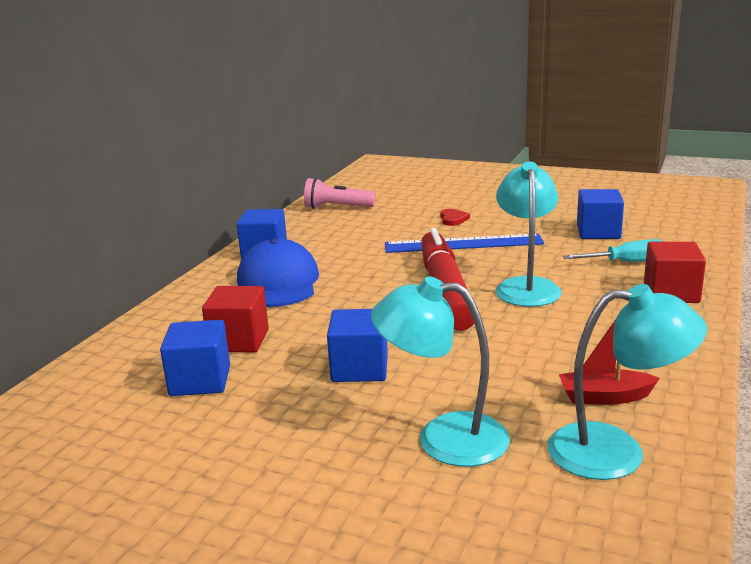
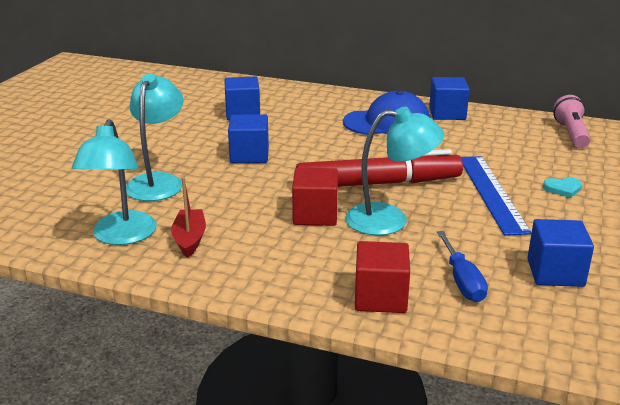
camera: 85 degrees right, 5 degrees up
(239, 340) = (293, 118): red cube -> red cube (315, 215)
(453, 219) = (563, 189): red heart -> turquoise heart
(626, 262) = (462, 280): turquoise screwdriver -> blue screwdriver

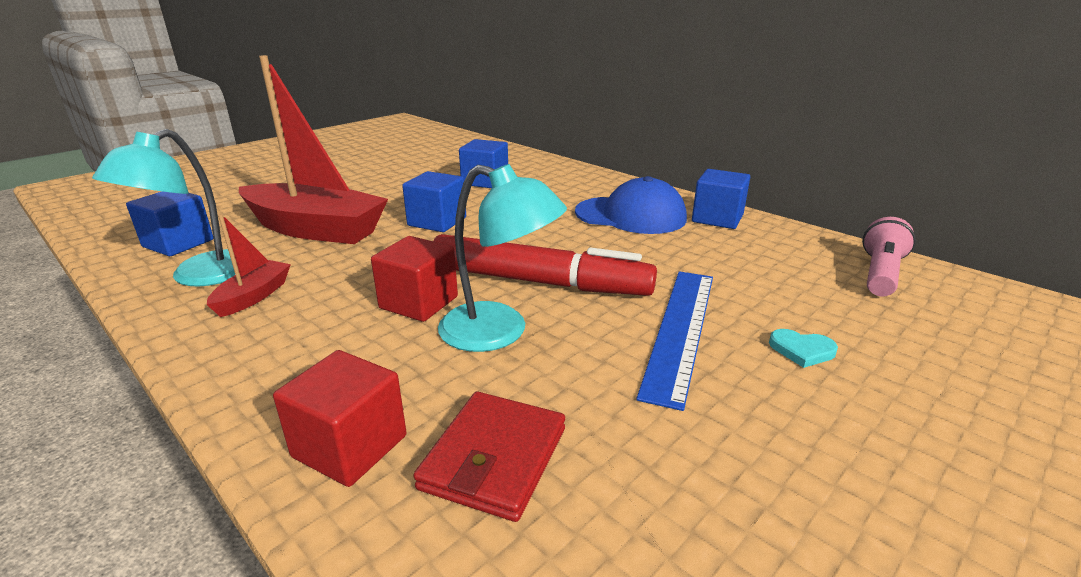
camera: 25 degrees right, 0 degrees up
(158, 182) = (315, 229): turquoise lamp -> red boat
(462, 280) = (494, 458): blue screwdriver -> red wallet
(555, 272) = (662, 497): blue cube -> blue cube (178, 243)

